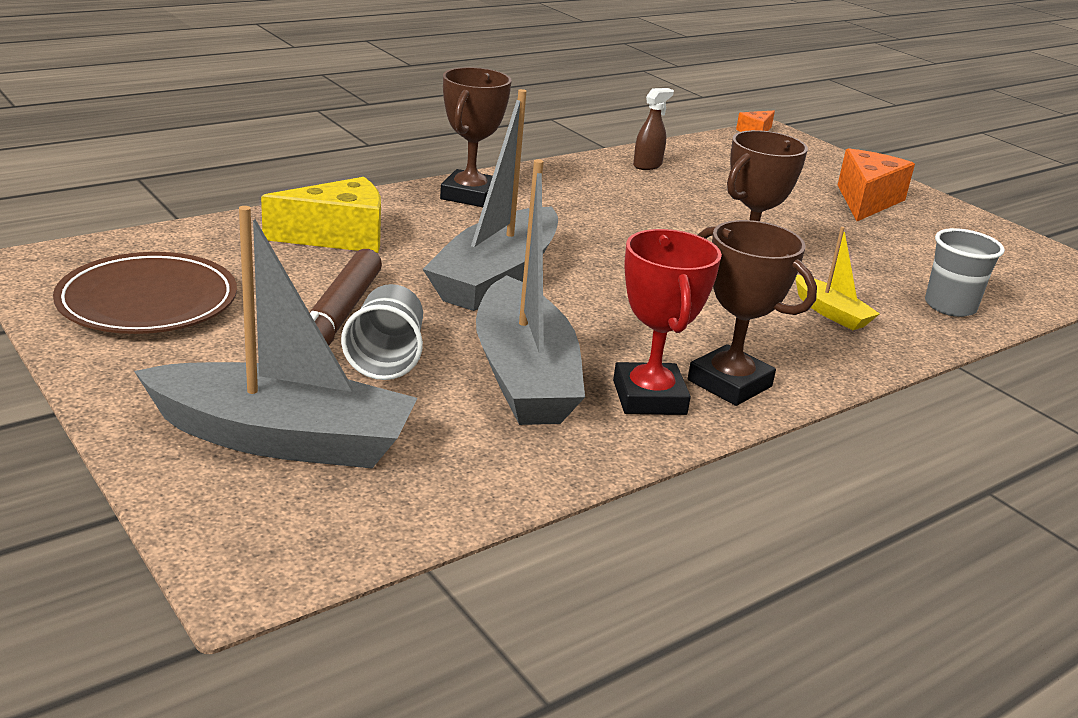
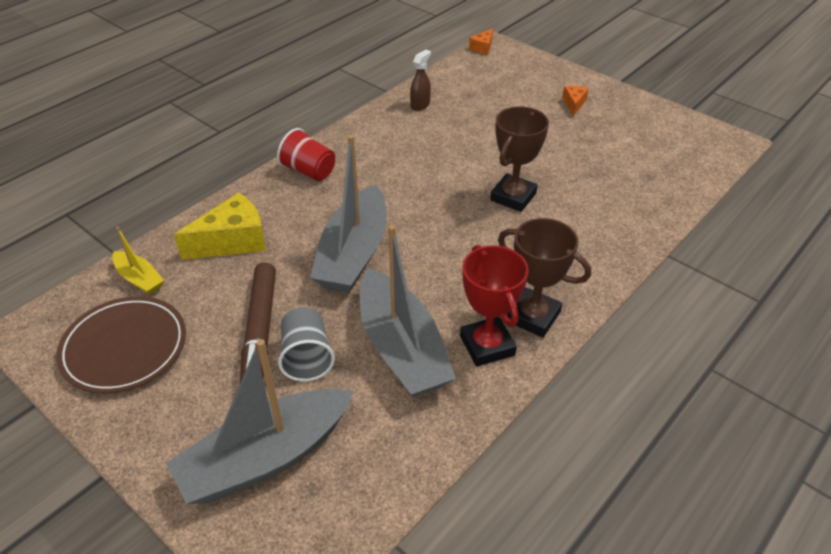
camera: 10 degrees left, 15 degrees up
(283, 439) = (265, 458): grey boat -> grey boat turned 150 degrees clockwise
(469, 195) = (309, 171): brown trophy -> red cup
(831, 313) = (579, 227): yellow boat -> yellow boat (139, 279)
(866, 201) = (574, 104): orange cheese -> orange cheese, size x0.51
(950, 306) = (651, 200): grey cup -> none

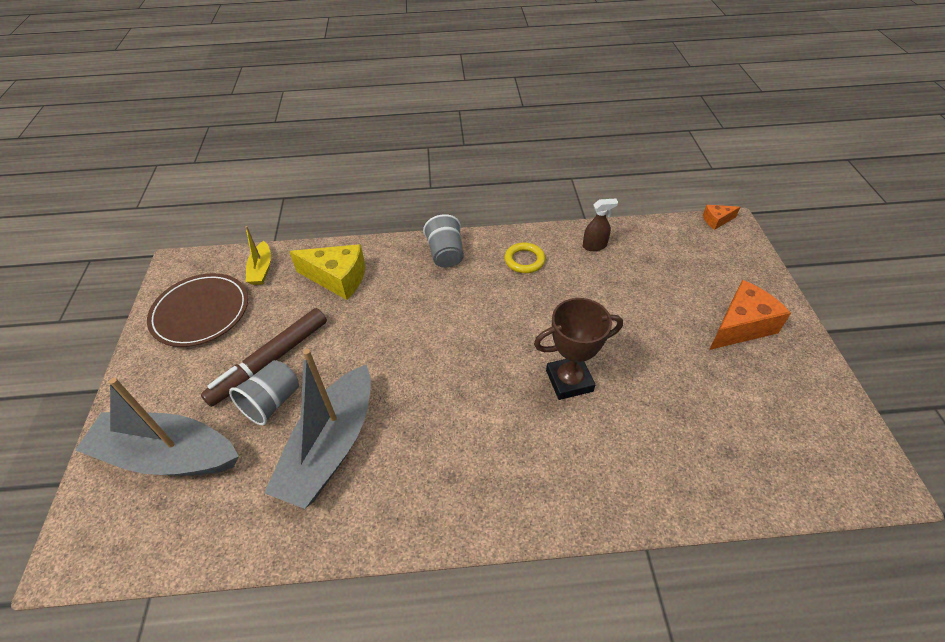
camera: 45 degrees right, 5 degrees up
(309, 171) = (446, 254): red cup -> grey cup
(353, 254) = (394, 343): grey boat -> none
(380, 141) = (524, 260): none -> yellow ring
(487, 346) = (386, 498): red trophy -> none
(533, 317) = (449, 504): brown trophy -> none
(574, 104) = (741, 326): orange cheese -> orange cheese, size x1.97

